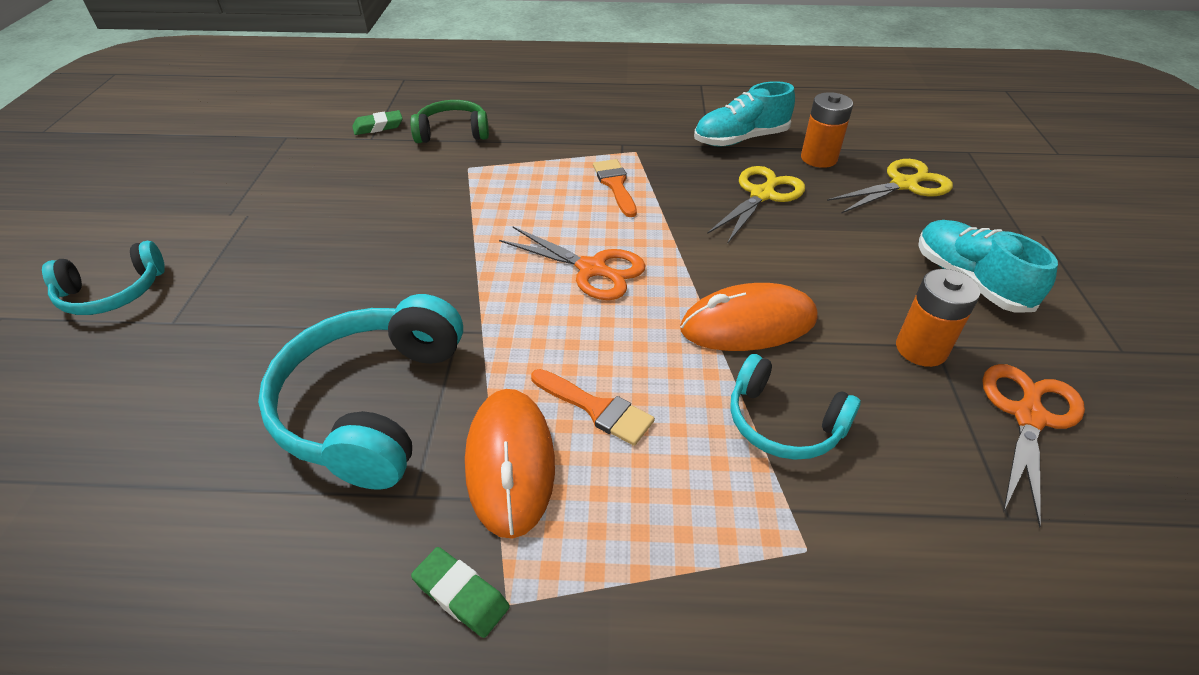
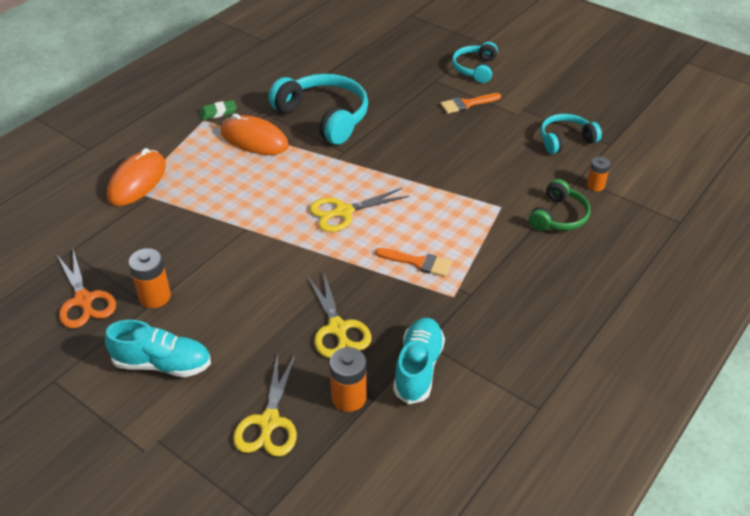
camera: 125 degrees right, 0 degrees up
(378, 127) = (595, 185): green eraser -> orange battery
(592, 269) = (343, 212): orange scissors -> yellow scissors
(597, 409) = (252, 171): orange brush -> orange brush (467, 104)
(748, 324) = (242, 245): orange mouse -> orange mouse (137, 181)
(783, 423) = (181, 219): turquoise headphones -> turquoise headphones (565, 140)

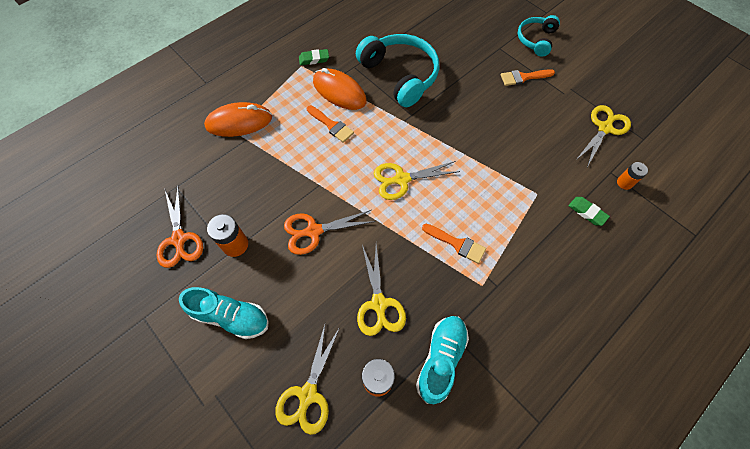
camera: 10 degrees right, 20 degrees up
(137, 181) = (239, 122): orange mouse -> orange mouse turned 45 degrees clockwise
(248, 272) = (314, 231): none -> orange scissors
(251, 172) = (331, 125): none -> orange brush
(559, 216) = (587, 212): green headphones -> green eraser
(565, 140) = (604, 128): turquoise headphones -> yellow scissors

